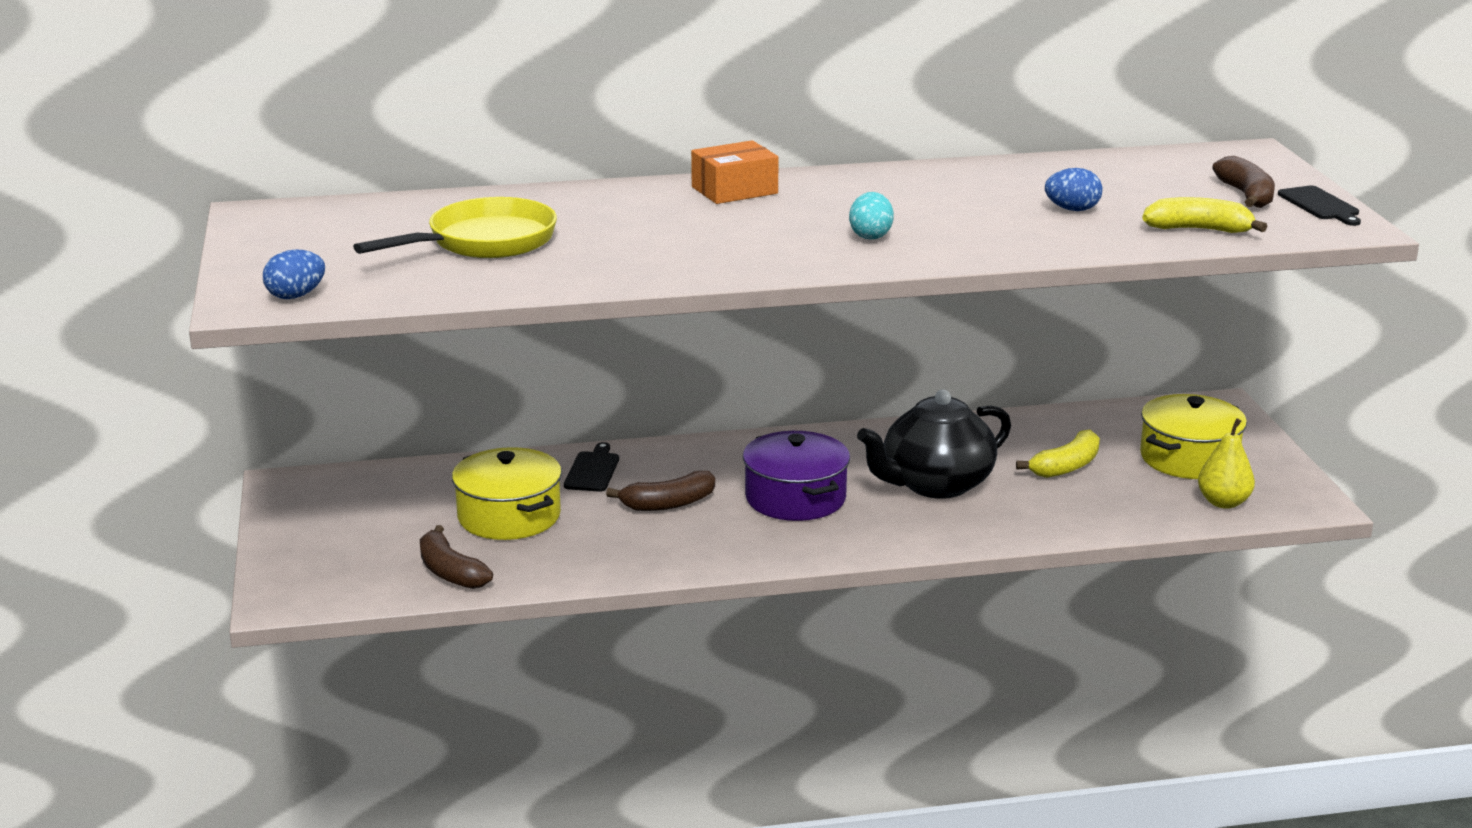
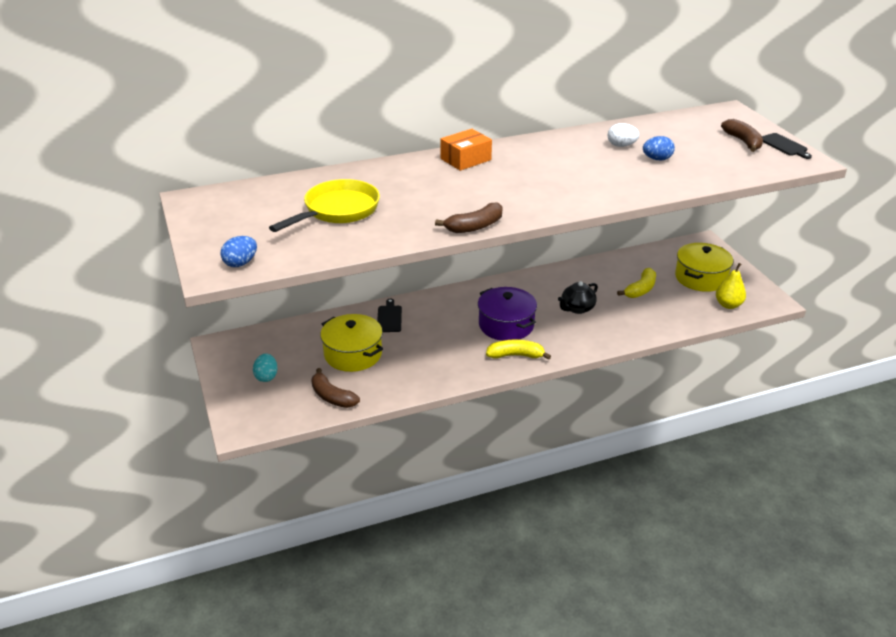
camera: 10 degrees left, 10 degrees up
(668, 504) = (438, 336): brown banana -> brown banana (474, 226)
(870, 236) = (556, 187): turquoise egg -> turquoise egg (266, 377)
(935, 484) = (577, 308): black teapot -> black teapot, size x0.57
(1019, 188) = (621, 146): none -> white egg
(1199, 230) = (730, 168): yellow banana -> yellow banana (516, 355)

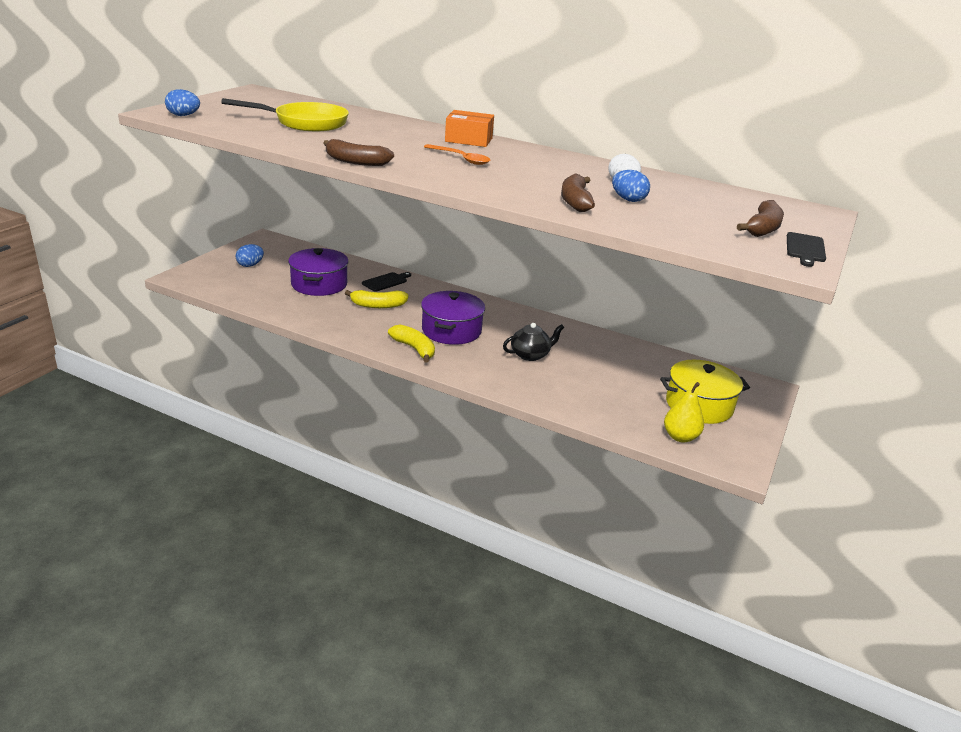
camera: 45 degrees right, 5 degrees down
(266, 377) = (250, 265): turquoise egg -> blue egg
(332, 397) = (256, 294): brown banana -> brown banana (575, 201)
(353, 354) = (319, 284): yellow pot -> purple pot
(510, 181) = (461, 159): none -> orange spoon
(577, 308) = (530, 355): black teapot -> black teapot turned 150 degrees clockwise
(640, 289) = (617, 377): yellow banana -> yellow banana (378, 305)

